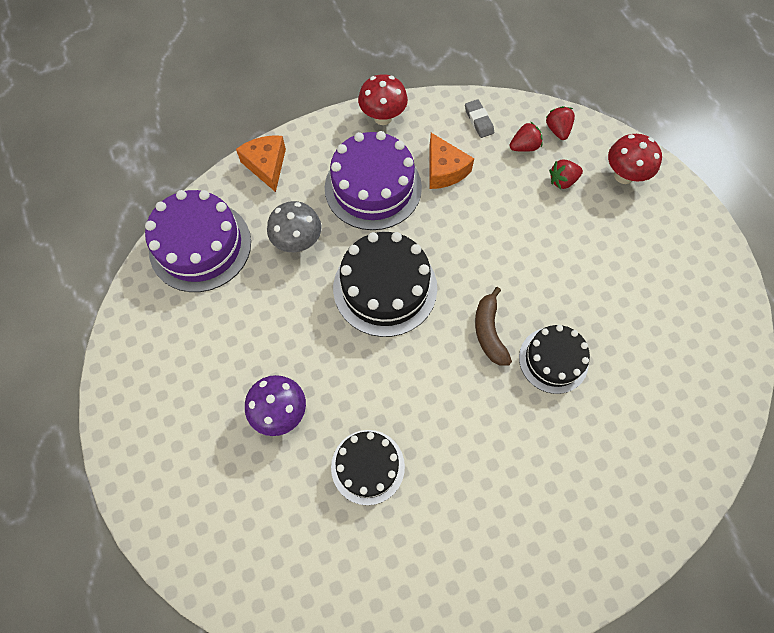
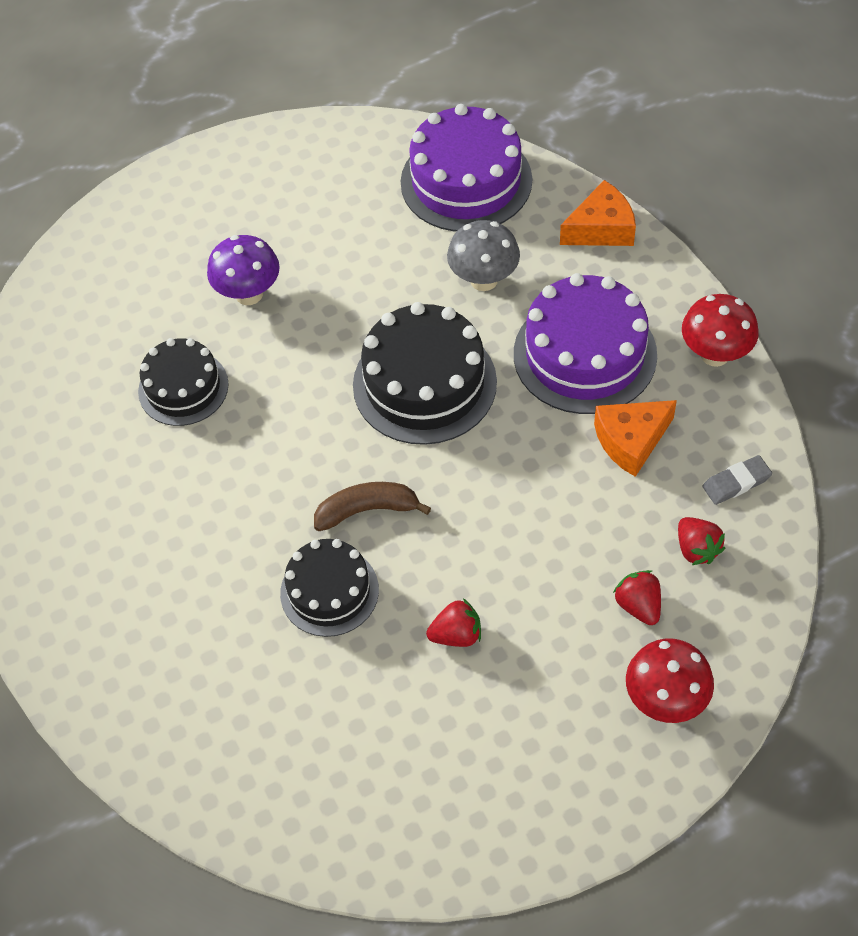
camera: 90 degrees right, 10 degrees down
(557, 130) = (741, 598): red strawberry -> red strawberry (456, 634)

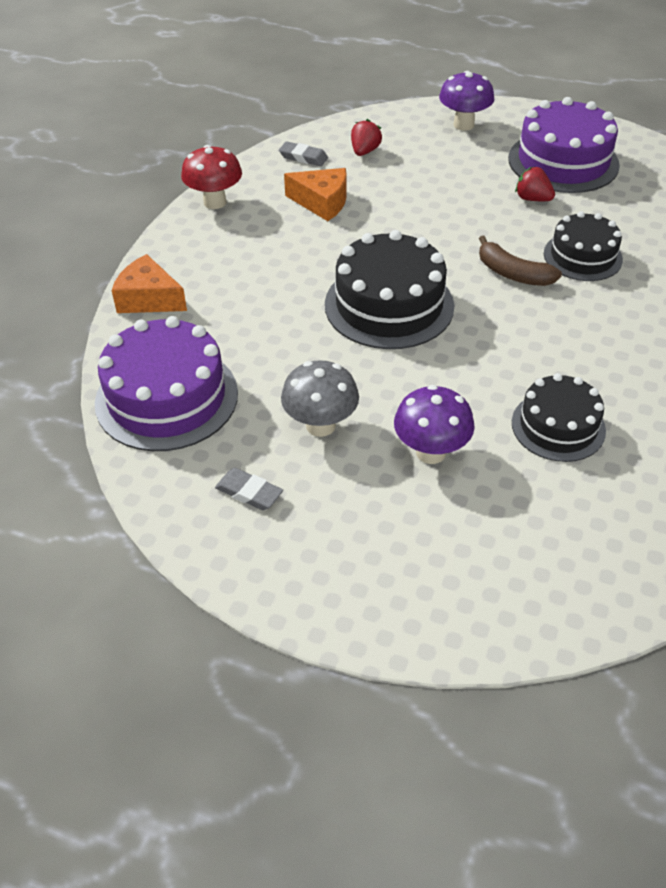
camera: 135 degrees left, 10 degrees down
(327, 177) = (249, 492): none -> grey eraser
(484, 280) = (263, 329): grey mushroom -> grey mushroom (320, 425)
(585, 354) = (276, 250): purple cake -> purple cake (563, 161)
(638, 605) = (425, 153): red strawberry -> none
(665, 700) = (463, 125): red mushroom -> purple mushroom

